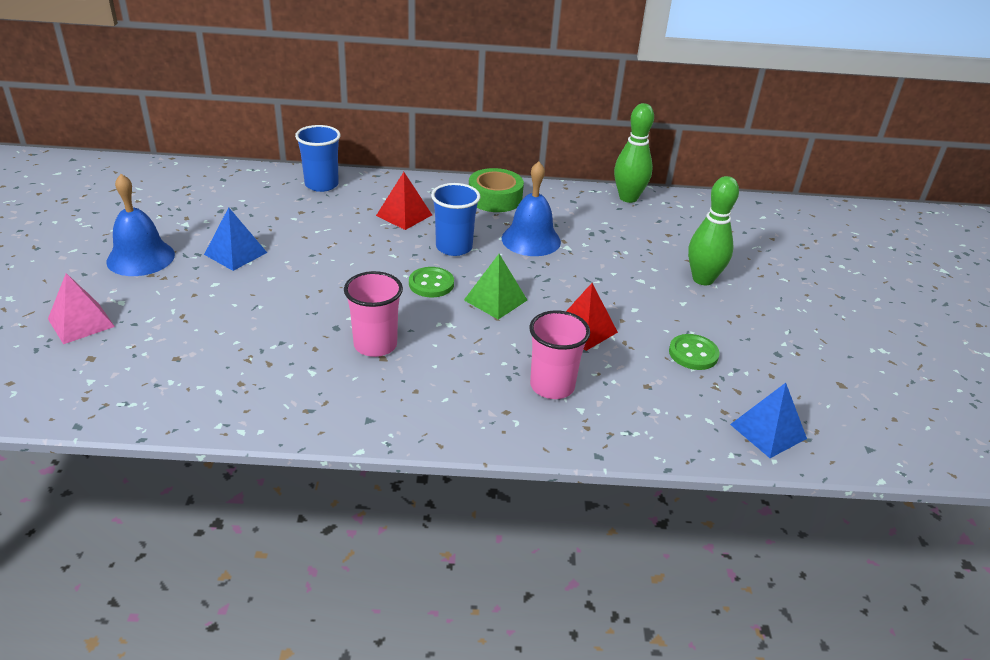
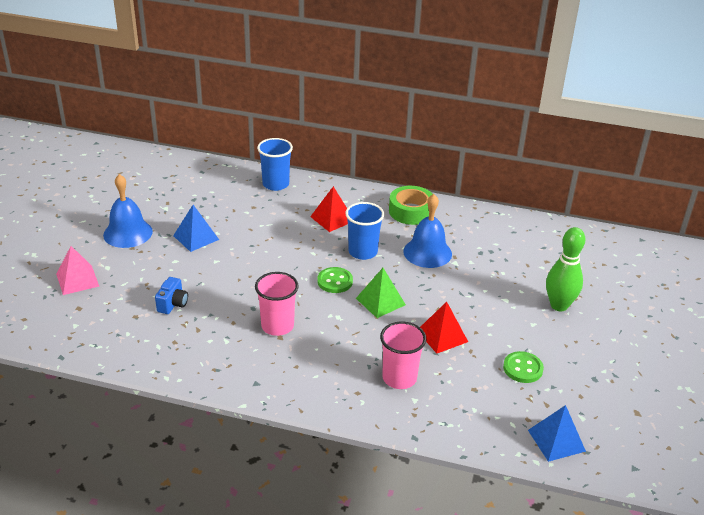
camera: 15 degrees right, 0 degrees up
(225, 336) = (173, 304): none -> blue camera
(628, 198) = (525, 223): green bowling pin -> none

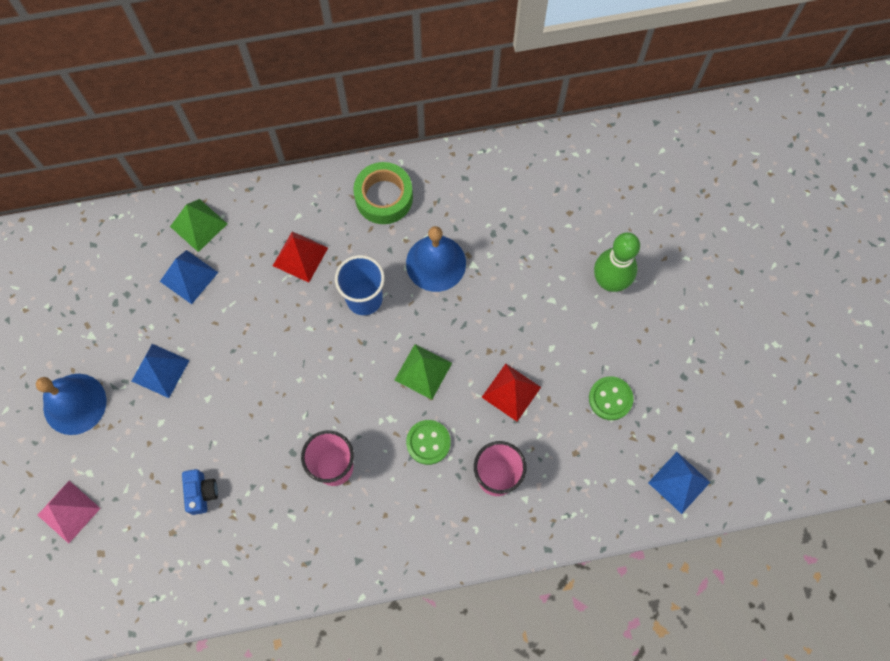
camera: 25 degrees left, 35 degrees up
(250, 203) = (188, 277): none -> blue pyramid
(275, 184) = (198, 225): blue cup -> green pyramid
(335, 281) = (358, 364): green button -> green button (428, 442)

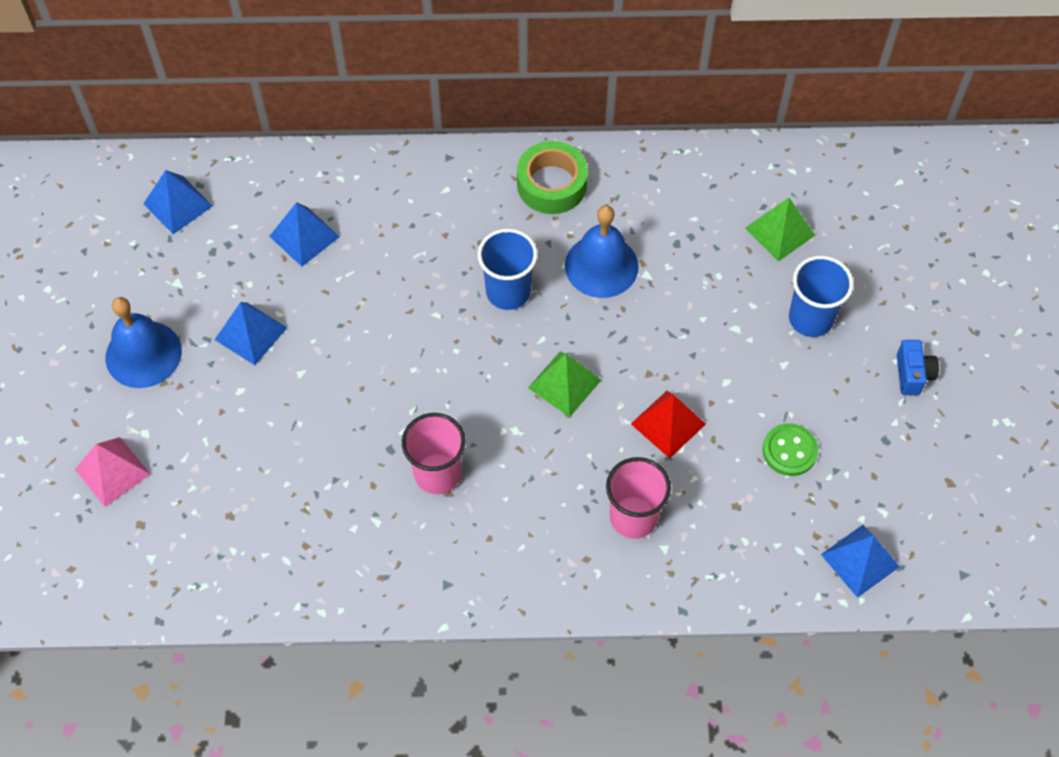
camera: 10 degrees right, 10 degrees down
(78, 265) = (178, 204): none -> blue pyramid
(198, 225) = (327, 182): green pyramid -> green pyramid (780, 231)
(202, 493) = (273, 477): blue camera -> blue camera (912, 374)
(300, 256) = (440, 234): red pyramid -> none
(428, 442) = (556, 464): green button -> none
(609, 282) = (810, 318): green bowling pin -> blue cup

